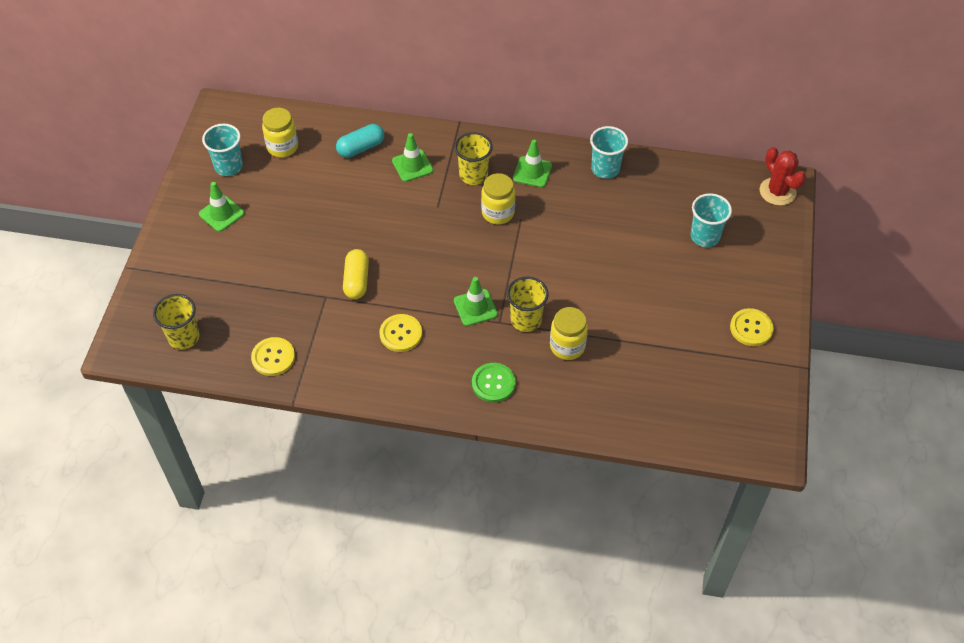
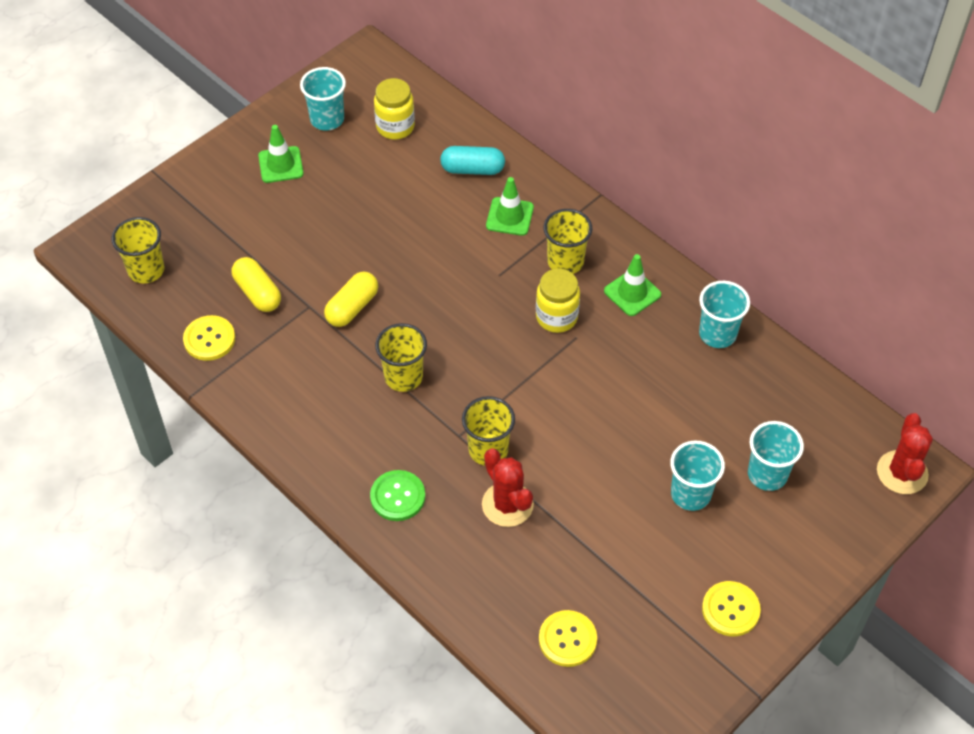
camera: 35 degrees right, 0 degrees up
(281, 308) = (257, 293): none -> yellow capsule
(401, 334) = (349, 388): yellow button -> yellow button (567, 639)
(431, 306) = (403, 377): none -> yellow cup
(475, 307) = (447, 405): green traffic cone -> none
(567, 346) = (507, 504): yellow jar -> red cactus
(671, 274) = (690, 494): none -> turquoise cup

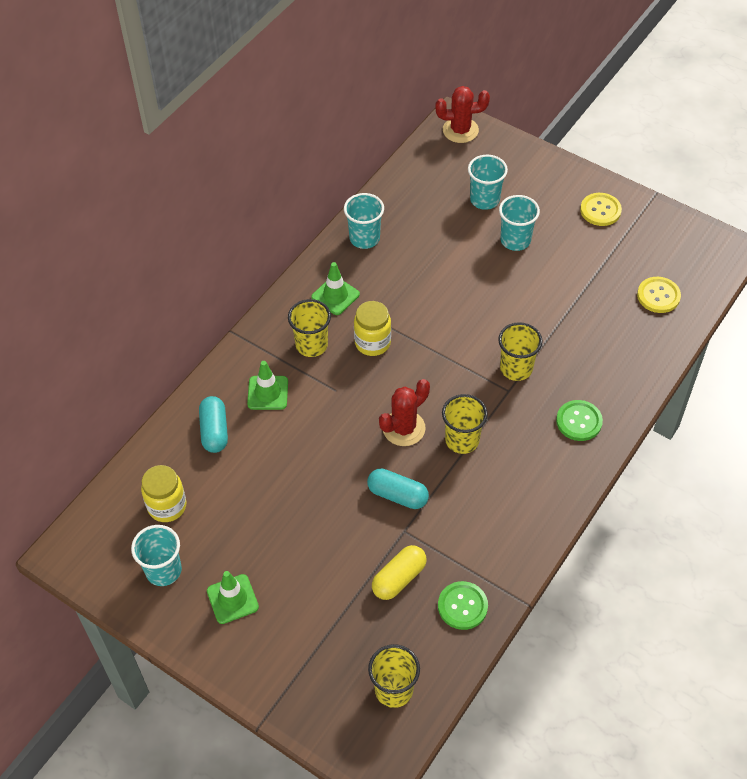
camera: 100 degrees left, 0 degrees up
(209, 339) = (462, 606): yellow button -> green button
(352, 307) = (397, 495): yellow capsule -> turquoise capsule
(507, 504) = (561, 348): red cactus -> red cactus (404, 428)

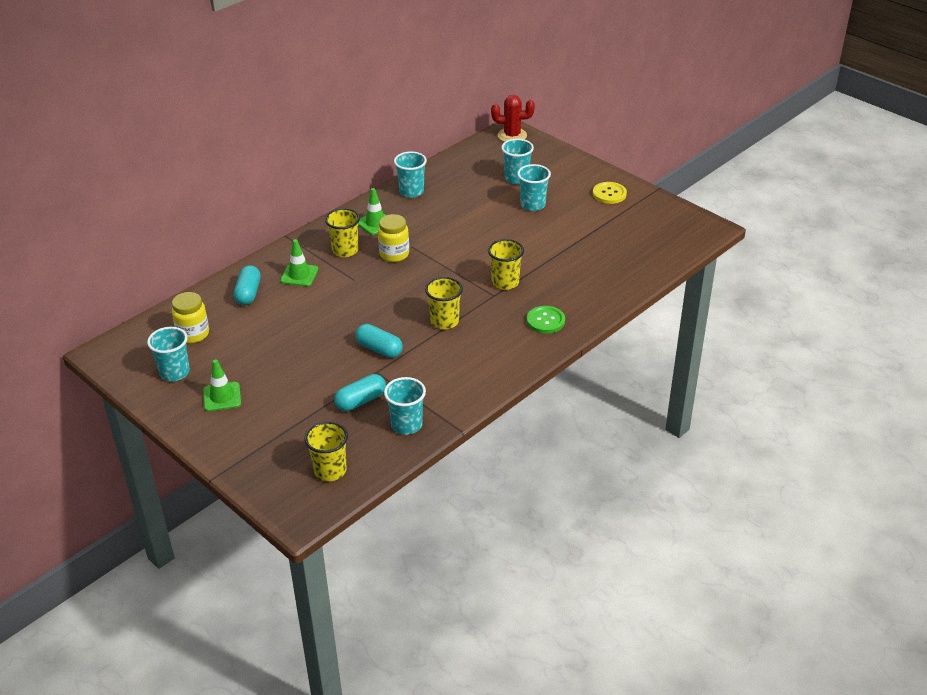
camera: 10 degrees right, 15 degrees down
(399, 578) = (361, 401): yellow capsule -> turquoise capsule
(404, 428) = (400, 309): red cactus -> none
(462, 606) = (406, 425): green button -> turquoise cup
(658, 296) = (639, 251): yellow button -> none

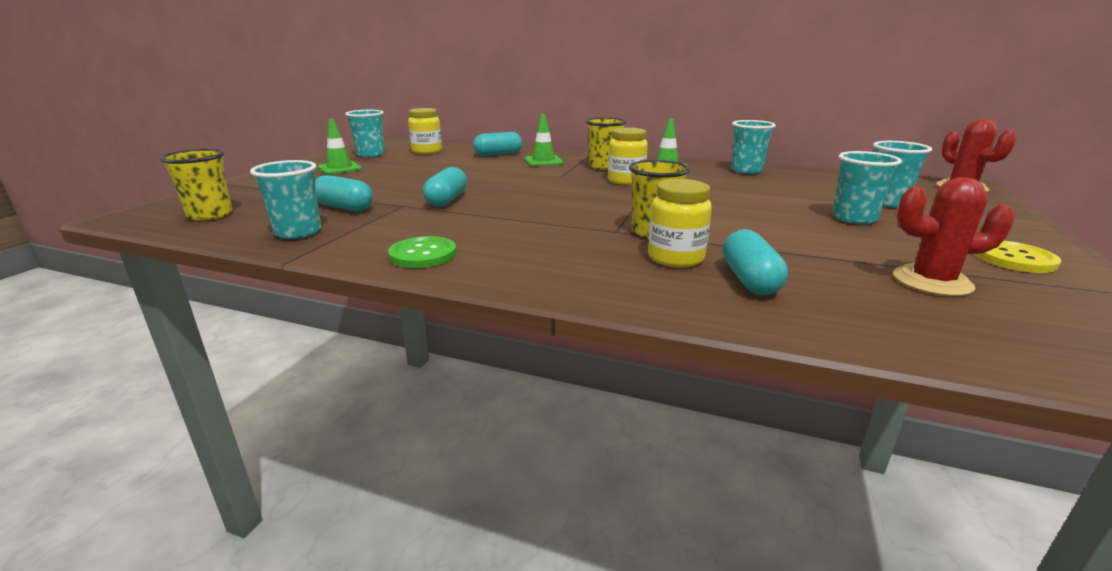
camera: 65 degrees right, 15 degrees down
(444, 321) = (527, 217): yellow cup -> none
(545, 321) = (596, 271): green button -> green button (423, 254)
(546, 290) = (675, 258): none -> yellow jar
(584, 279) = (750, 280): none -> turquoise capsule
(615, 231) = (932, 281): none -> red cactus

